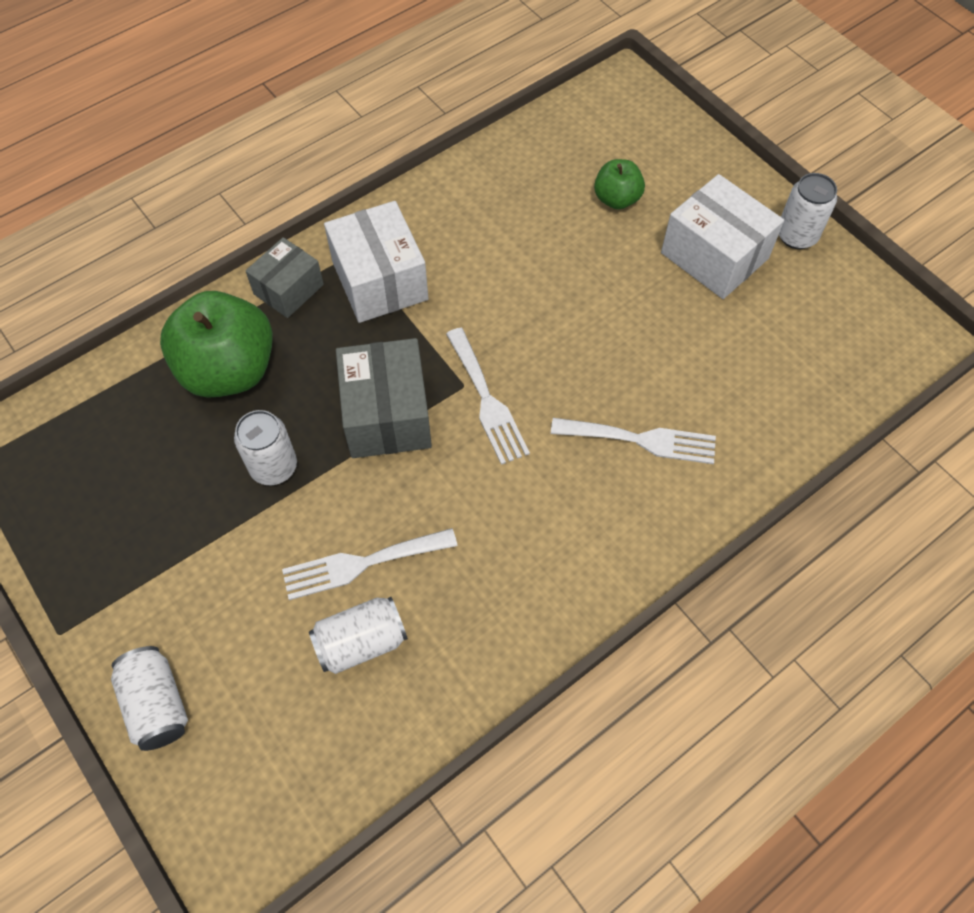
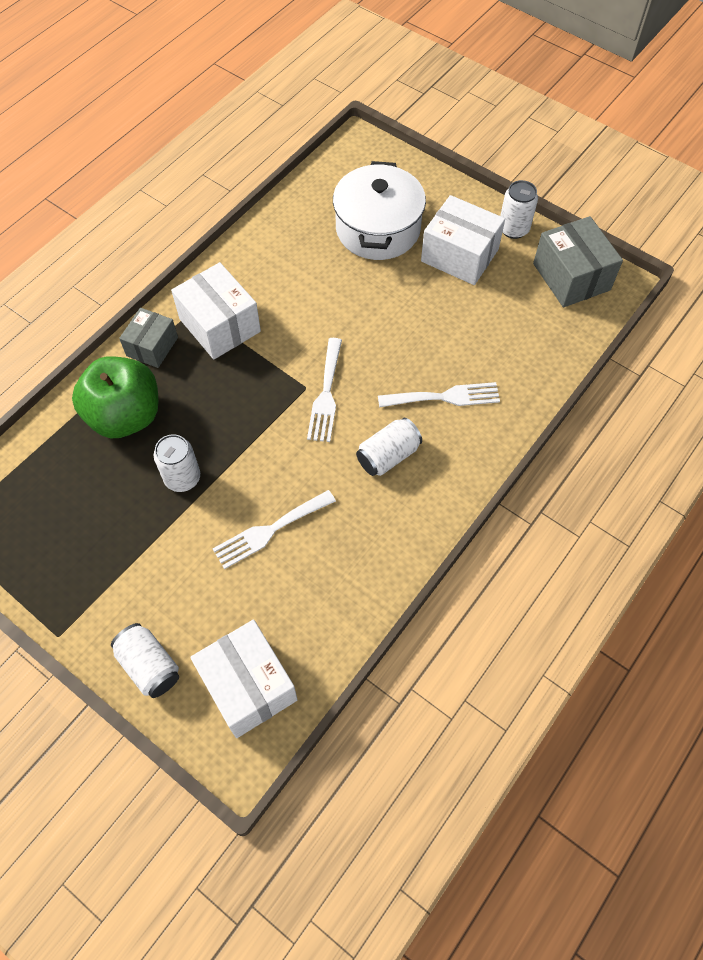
camera: 15 degrees left, 0 degrees up
(271, 766) = (248, 686): none -> white box
(361, 642) = (286, 585): white can -> white can (388, 456)
(387, 415) = (255, 421): grey box -> grey box (571, 277)
(487, 400) = (326, 394): white fork -> white fork turned 45 degrees clockwise
(616, 199) = (378, 229): green apple -> white pot

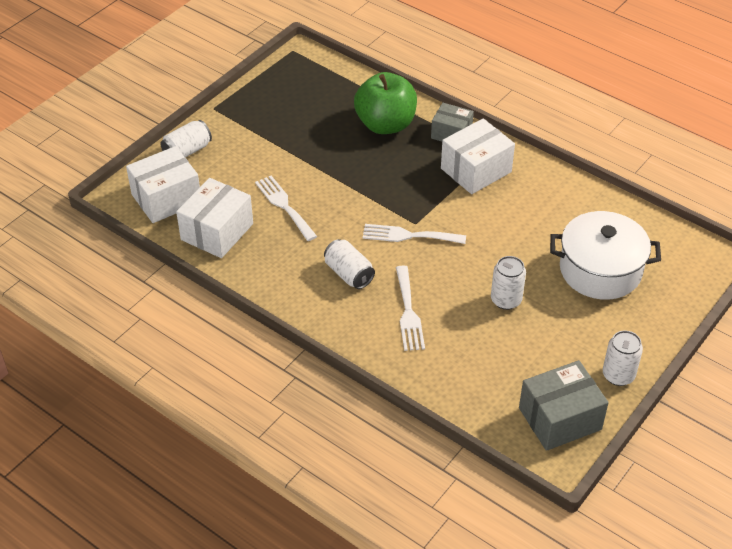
camera: 90 degrees right, 15 degrees down
(182, 478) = (331, 157): white can -> white can (506, 300)
(459, 255) = (576, 330): white box -> white box (217, 232)

